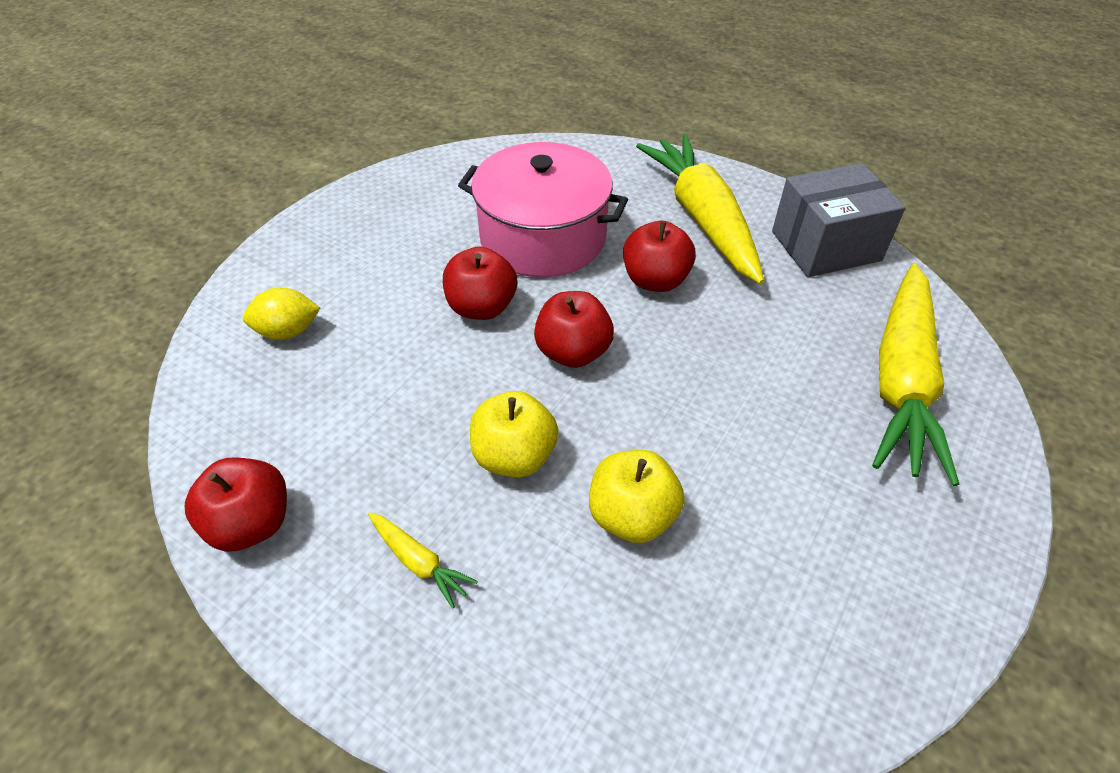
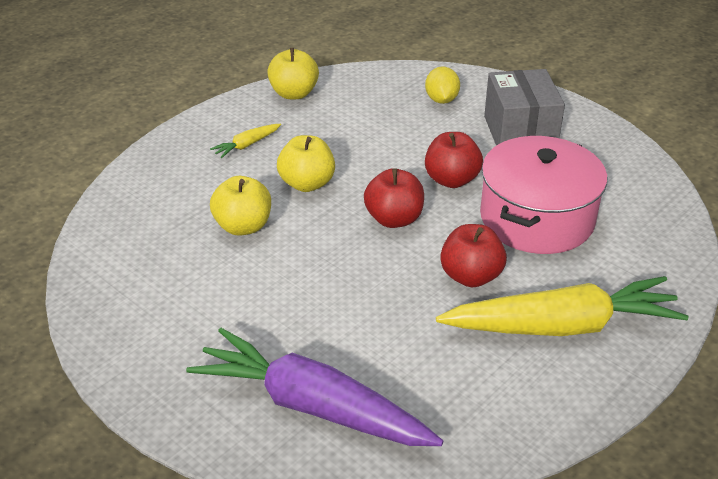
camera: 100 degrees right, 10 degrees down
(251, 523) = (294, 93): red apple -> yellow apple
(825, 246) = (510, 412): grey box -> grey box (520, 132)
(902, 381) = (312, 406): yellow carrot -> purple carrot

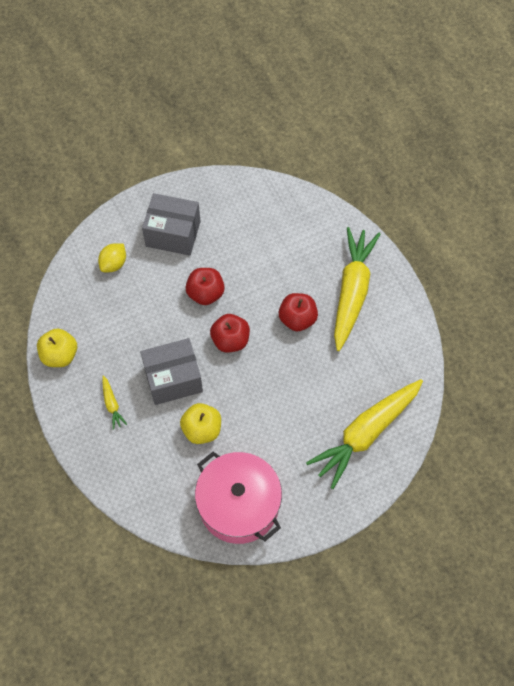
camera: 70 degrees left, 25 degrees up
(307, 184) = (173, 379): yellow apple -> grey box
(312, 406) = (366, 433): purple carrot -> yellow carrot
(441, 100) = (114, 264): yellow lemon -> yellow lemon turned 75 degrees counterclockwise
(537, 218) = (261, 263): pink pot -> pink pot (239, 505)

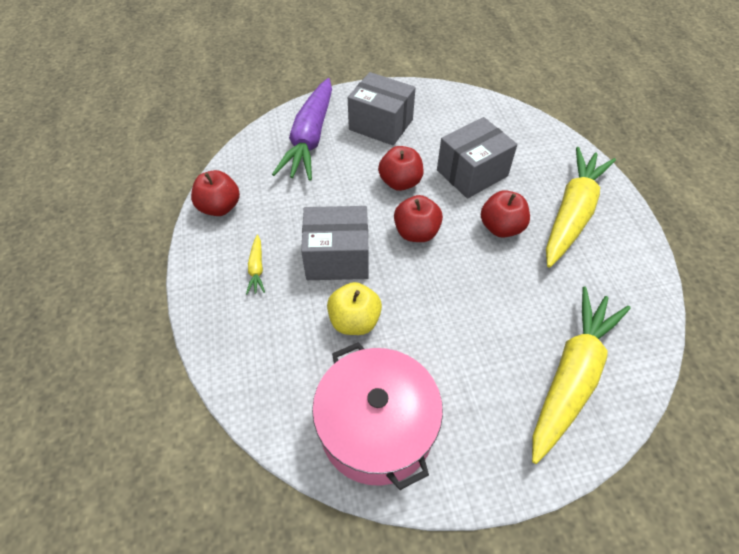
camera: 15 degrees right, 10 degrees down
(60, 355) = (219, 207): yellow apple -> red apple
(114, 264) = (310, 138): yellow lemon -> purple carrot
(264, 269) = (472, 173): none -> grey box
(366, 433) = (571, 376): yellow carrot -> yellow carrot turned 150 degrees clockwise

